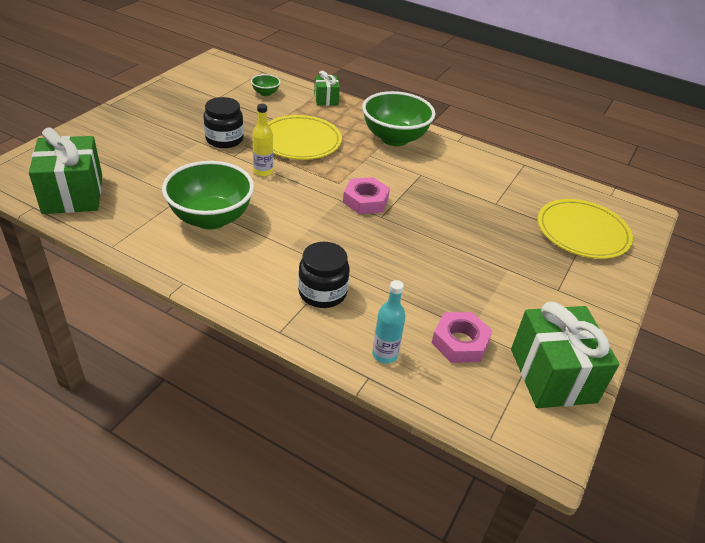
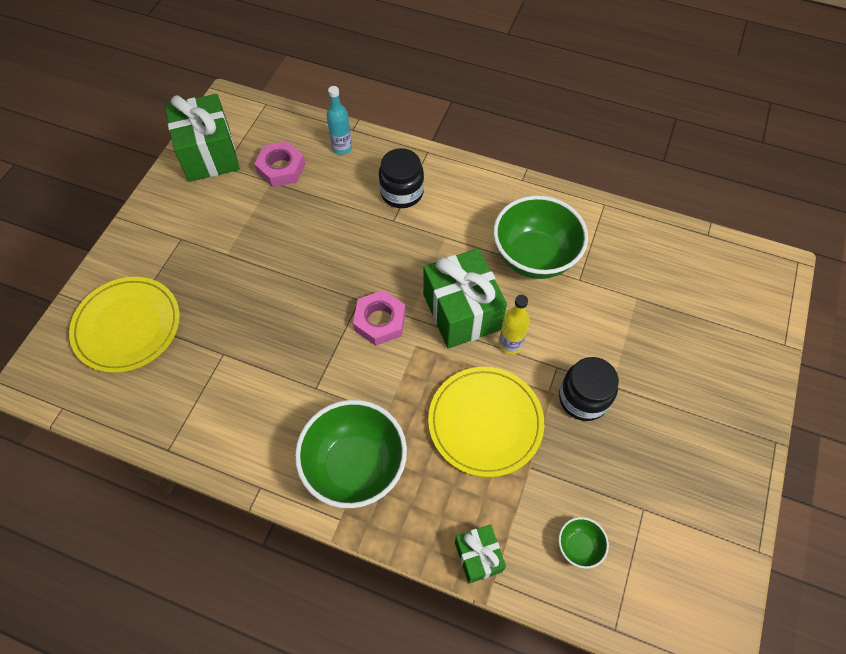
camera: 175 degrees right, 20 degrees up
(73, 194) = (686, 259): green gift -> green gift (461, 312)

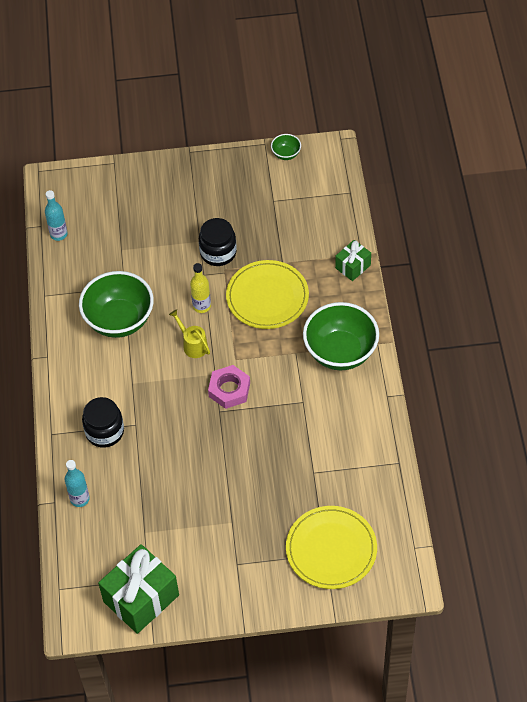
camera: 115 degrees left, 5 degrees down
(281, 168) = (126, 532): pink nut -> none
(461, 312) = (192, 344): green gift -> yellow watering can
(579, 546) = (315, 223): green bowl -> green bowl (286, 154)
(687, 246) = (59, 234): none -> turquoise bottle

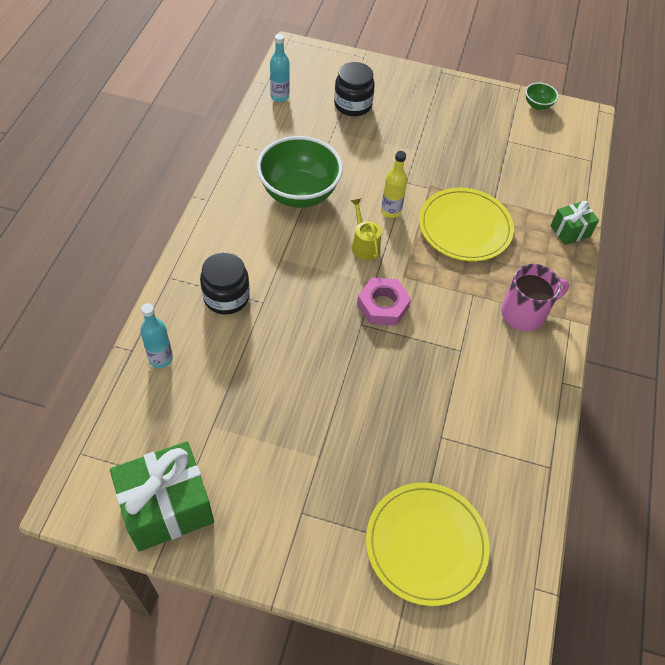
camera: 15 degrees right, 0 degrees up
(218, 253) = (430, 167): black jar -> black jar (352, 105)
(340, 352) = (524, 313): green bowl -> pink mug

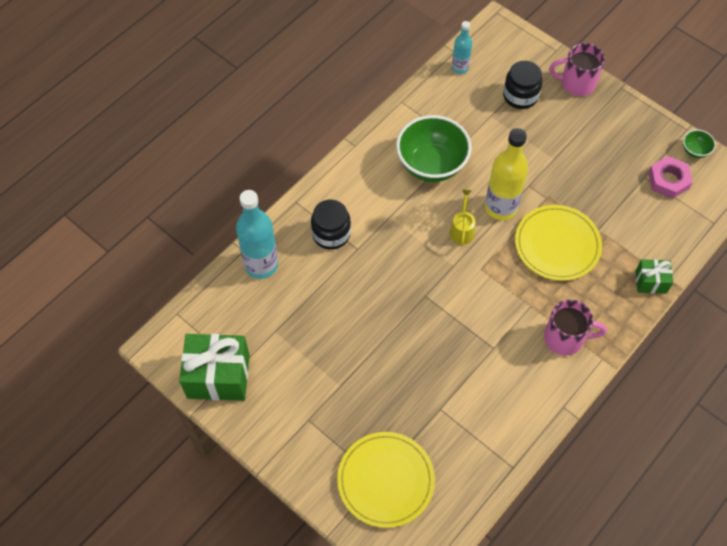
camera: 30 degrees right, 5 degrees up
(161, 358) = (261, 265): turquoise bottle -> turquoise bottle, size x1.78
(383, 305) = (450, 287): pink nut -> pink nut (668, 180)
(391, 211) = (501, 207): yellow bottle -> yellow bottle, size x1.78
(399, 79) = (576, 83): none -> pink mug

